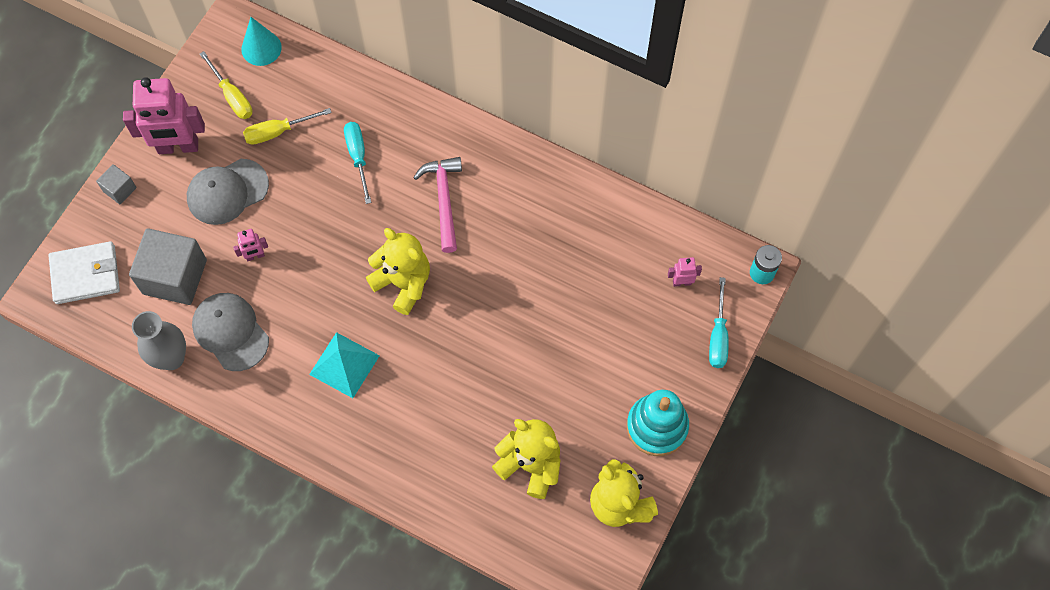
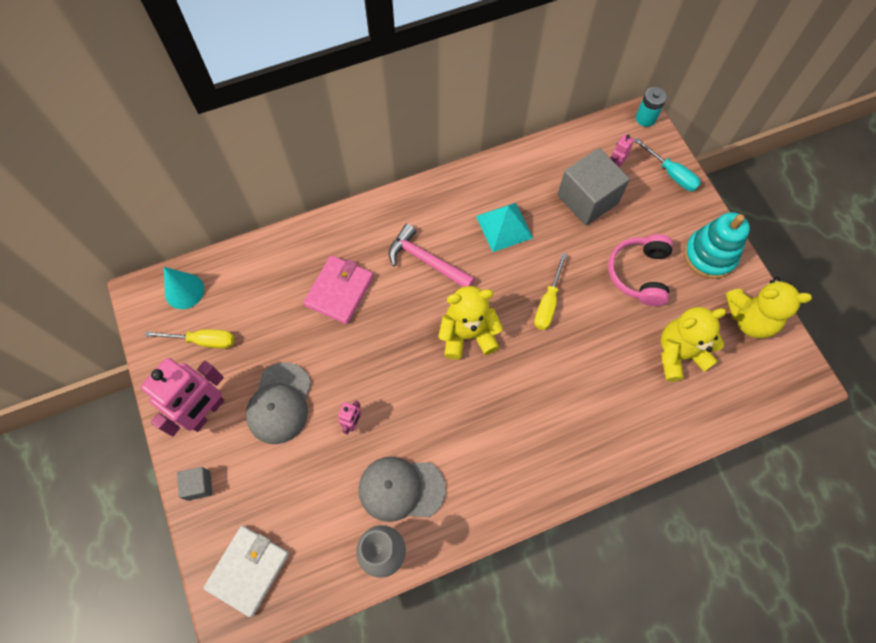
camera: 50 degrees left, 0 degrees up
(175, 277) = (315, 498): grey cube -> grey cube (587, 199)
(278, 132) = (265, 330): yellow screwdriver -> yellow screwdriver (548, 303)
(344, 365) = (499, 423): turquoise pyramid -> turquoise pyramid (504, 227)
(358, 157) = (339, 291): turquoise screwdriver -> pink wallet
(583, 379) = (639, 274): none -> pink headphones

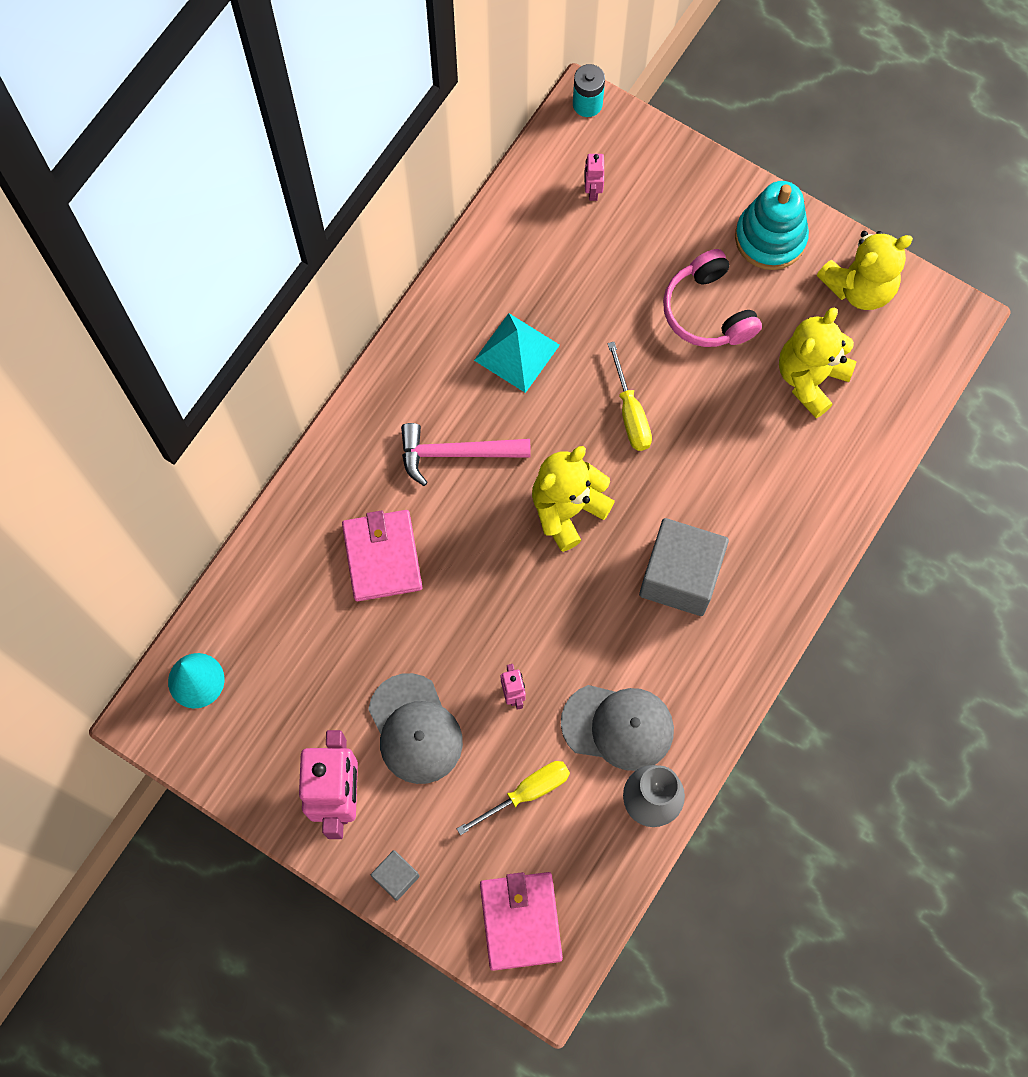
camera: 35 degrees left, 5 degrees up
(203, 340) = (268, 721): yellow screwdriver -> yellow screwdriver (526, 793)
(248, 570) = (520, 921): white wallet -> pink wallet
(401, 489) = (618, 726): grey cap -> grey cap turned 135 degrees counterclockwise
(587, 199) = (589, 255): grey cube -> grey cube (680, 576)
(671, 173) = (663, 160): turquoise screwdriver -> none

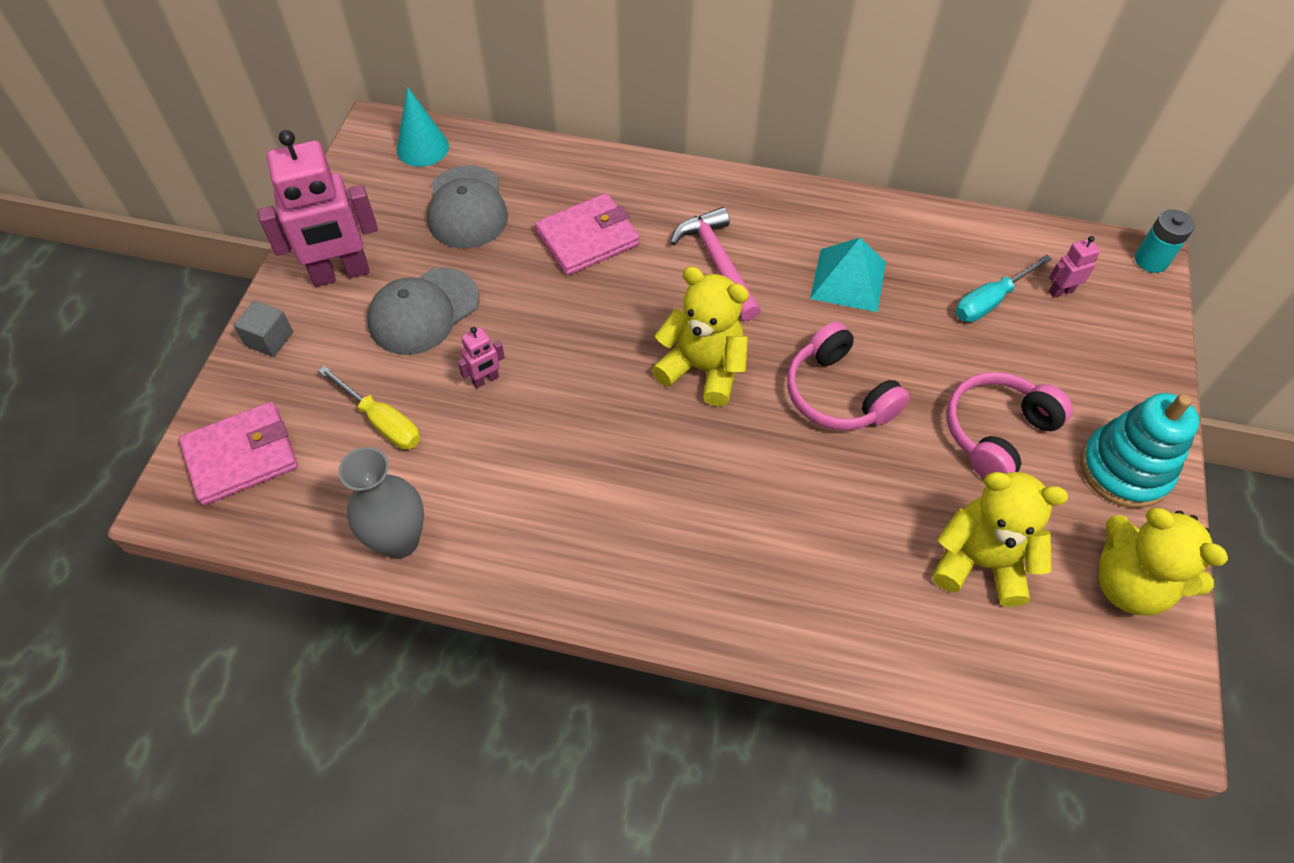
camera: 70 degrees right, 15 degrees down
(582, 250) = (990, 301): none -> turquoise screwdriver
(618, 726) = (479, 484): grey cap -> grey cap (467, 208)
(630, 412) = (838, 394): yellow screwdriver -> pink headphones
(680, 576) = (673, 495): grey cube -> none

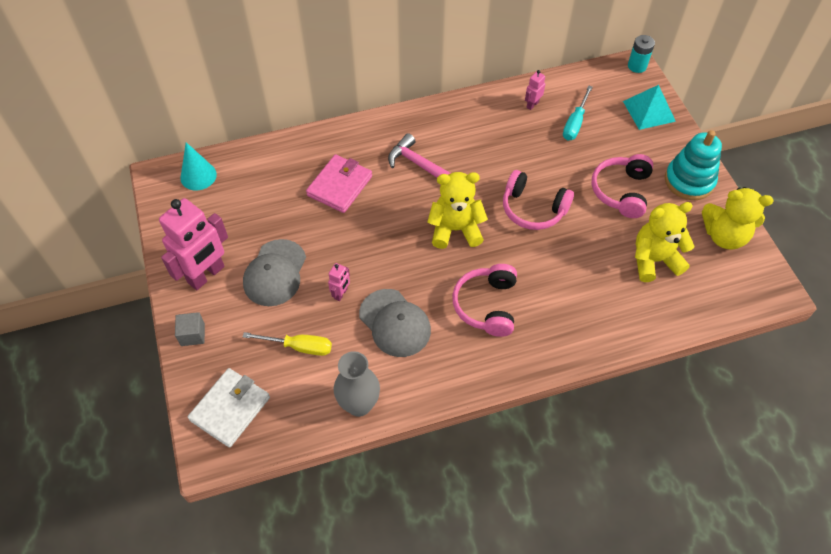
camera: 30 degrees left, 0 degrees up
(241, 456) = (230, 408): pink wallet -> white wallet
(467, 208) = (254, 200): grey cap -> grey cap (395, 323)
(671, 497) = (486, 305): none -> pink headphones
(848, 280) = (497, 144): turquoise pyramid -> turquoise pyramid (649, 111)
(1060, 291) = (605, 102): pink robot -> pink robot (532, 104)

